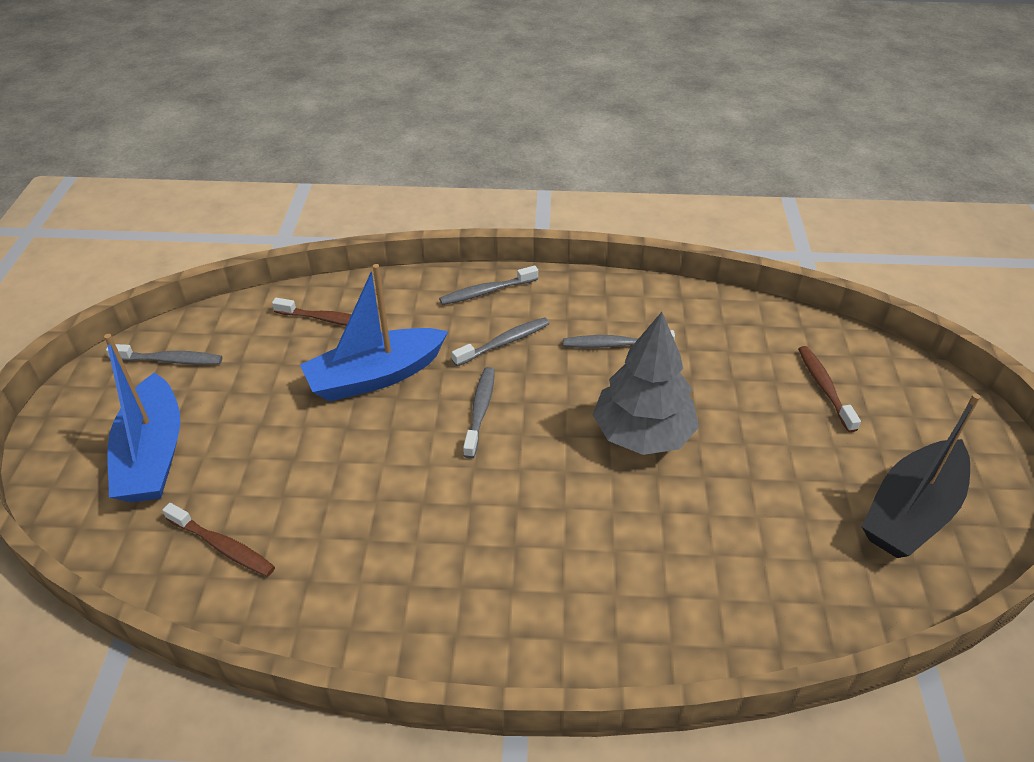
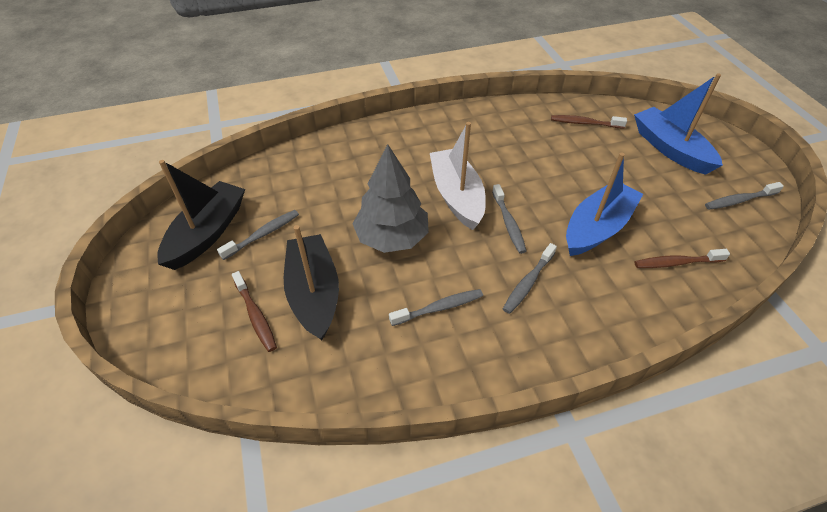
camera: 160 degrees right, 5 degrees up
(486, 292) = (579, 333): grey toothbrush -> grey toothbrush (263, 234)
(527, 468) = (456, 196): none -> white boat
(754, 393) = (314, 294): none -> black boat

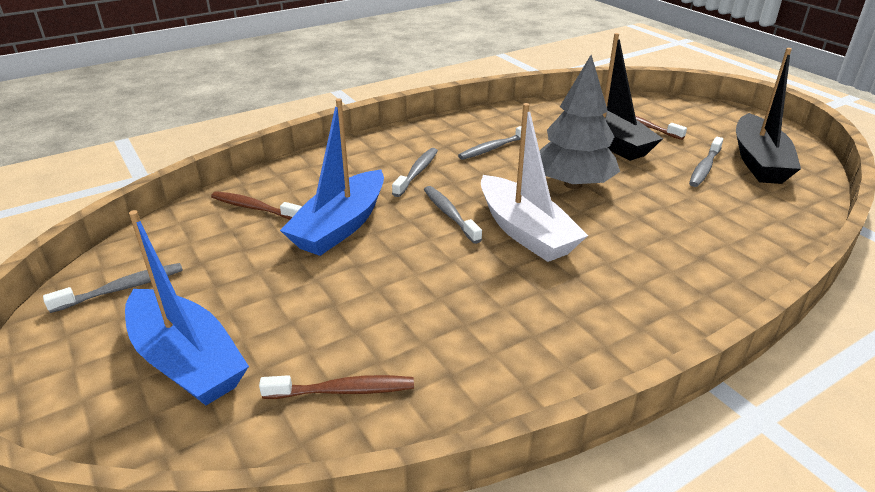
camera: 165 degrees right, 15 degrees down
(676, 263) = (254, 208): brown toothbrush -> brown toothbrush turned 135 degrees counterclockwise

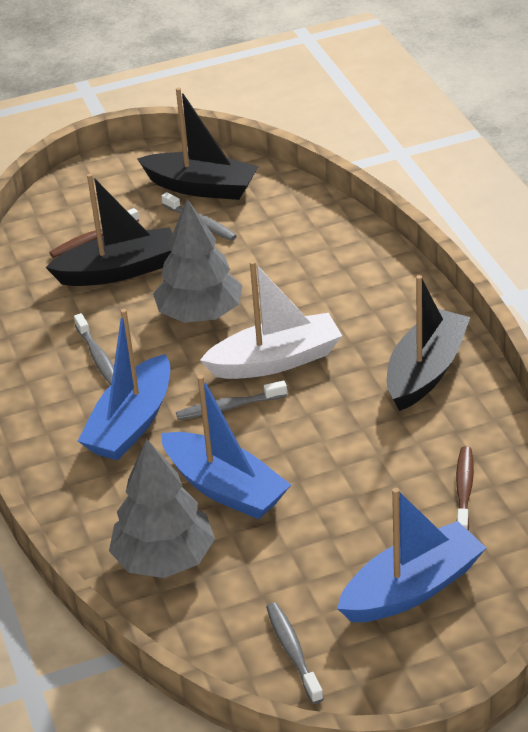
camera: 75 degrees left, 5 degrees up
(254, 208) = (164, 559): brown toothbrush -> grey tree
(417, 172) = (131, 423): grey toothbrush -> blue boat
(550, 337) = (425, 371): none -> black boat

